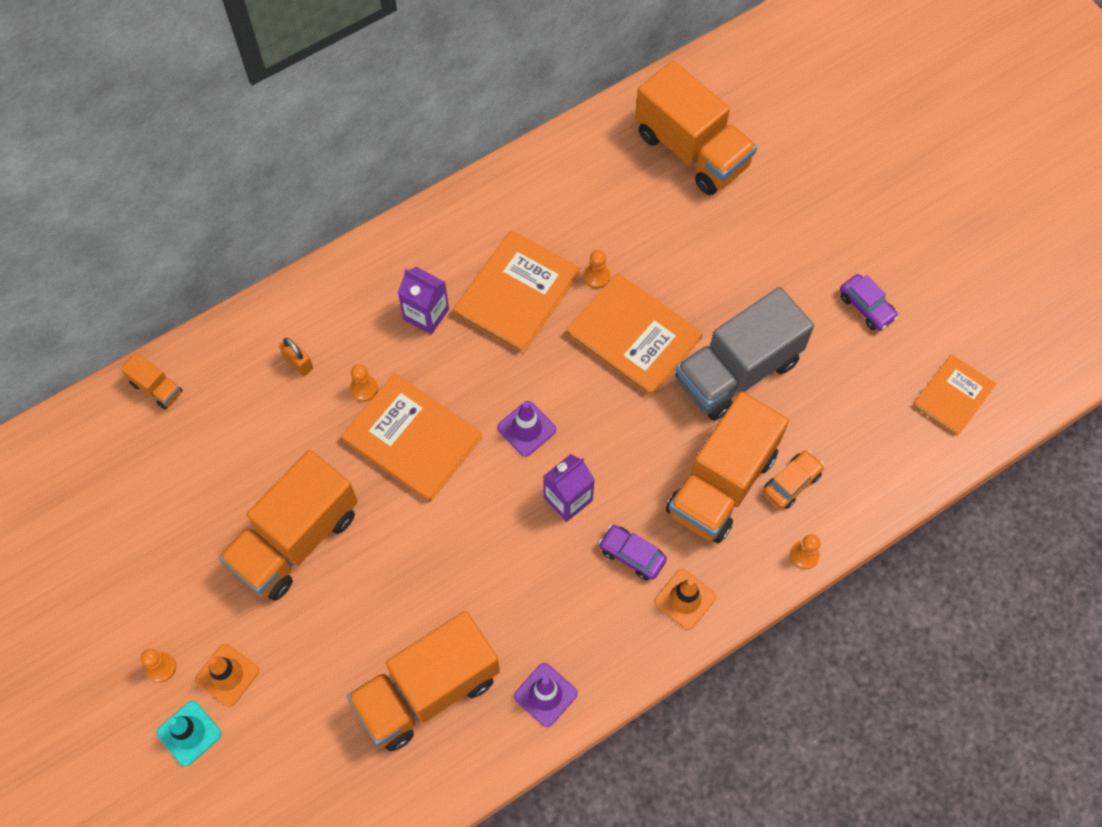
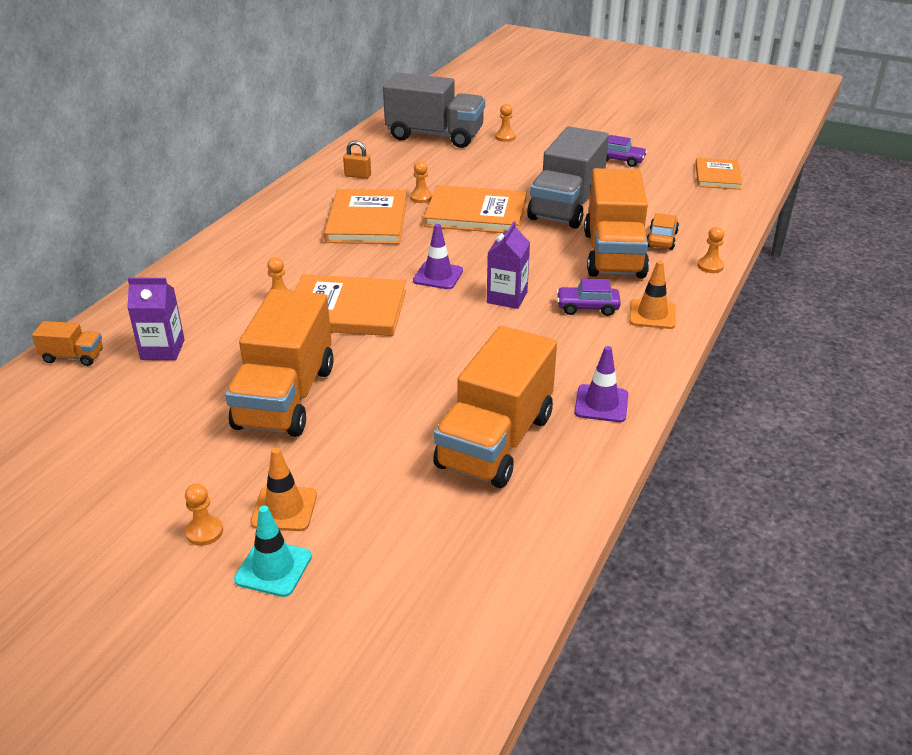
camera: 30 degrees left, 30 degrees down
(298, 363) = (207, 303): orange padlock -> orange padlock (357, 175)
(426, 314) = (301, 249): purple carton -> purple carton (162, 350)
(692, 150) = (435, 136): orange truck -> grey truck
(769, 192) = (505, 137): none -> orange pawn

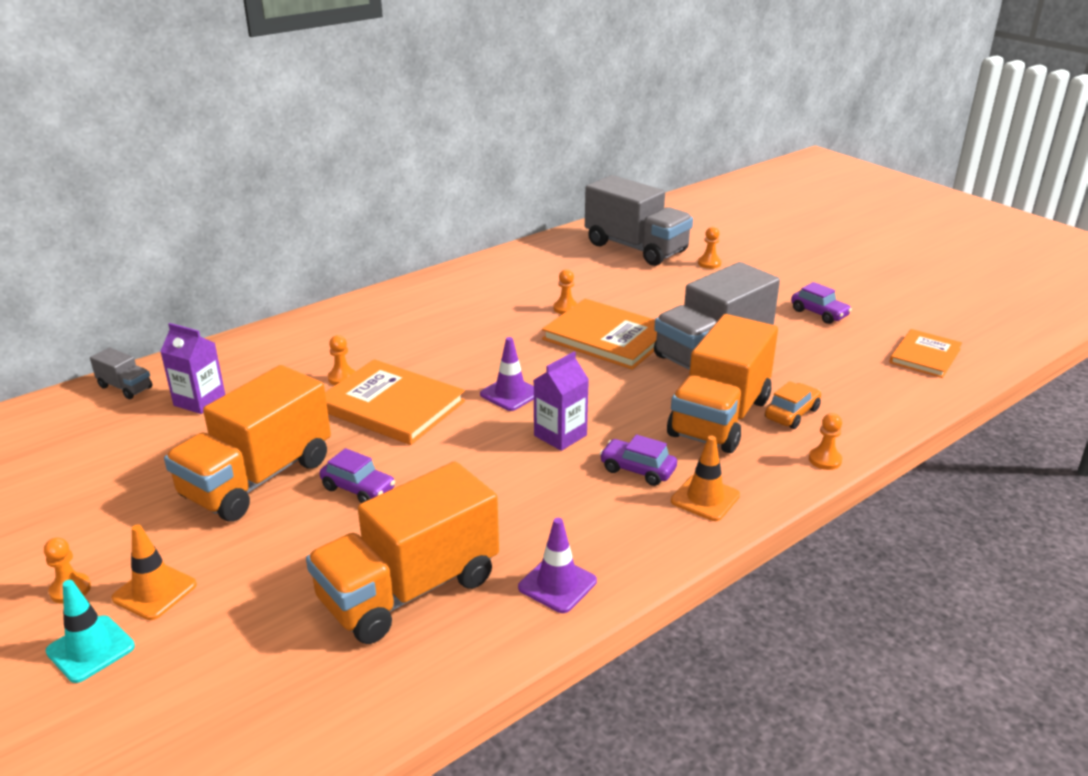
camera: 25 degrees right, 5 degrees down
(73, 357) = (125, 387): orange truck -> grey truck
(357, 175) = (523, 273): orange padlock -> none
(367, 220) = (492, 320): orange book -> none
(382, 381) = (358, 489): none -> purple car

